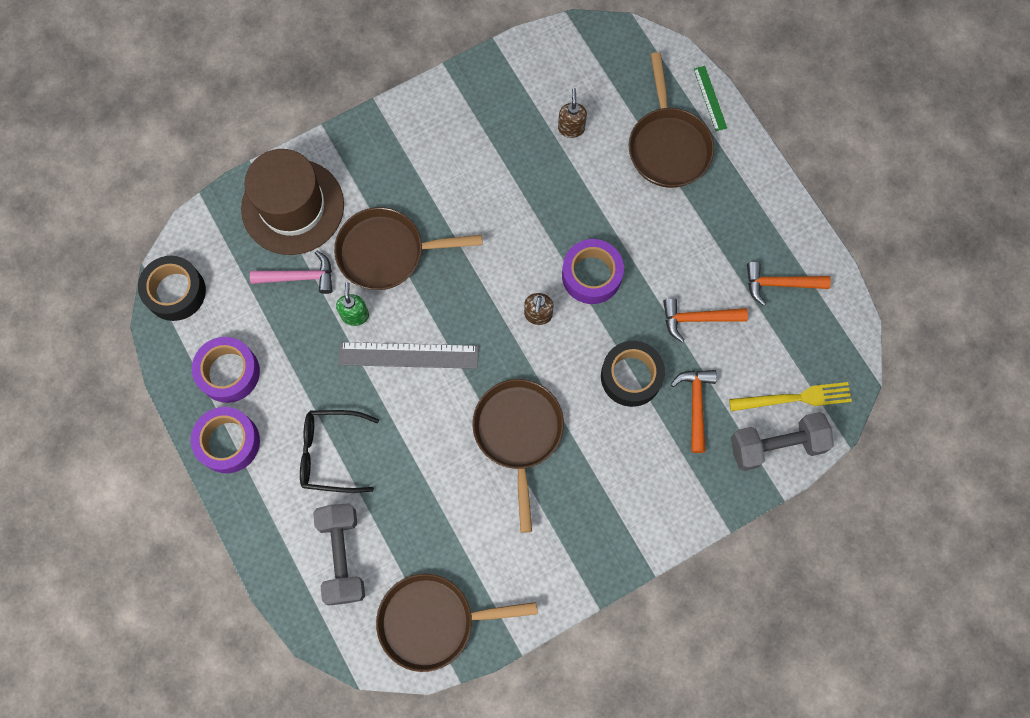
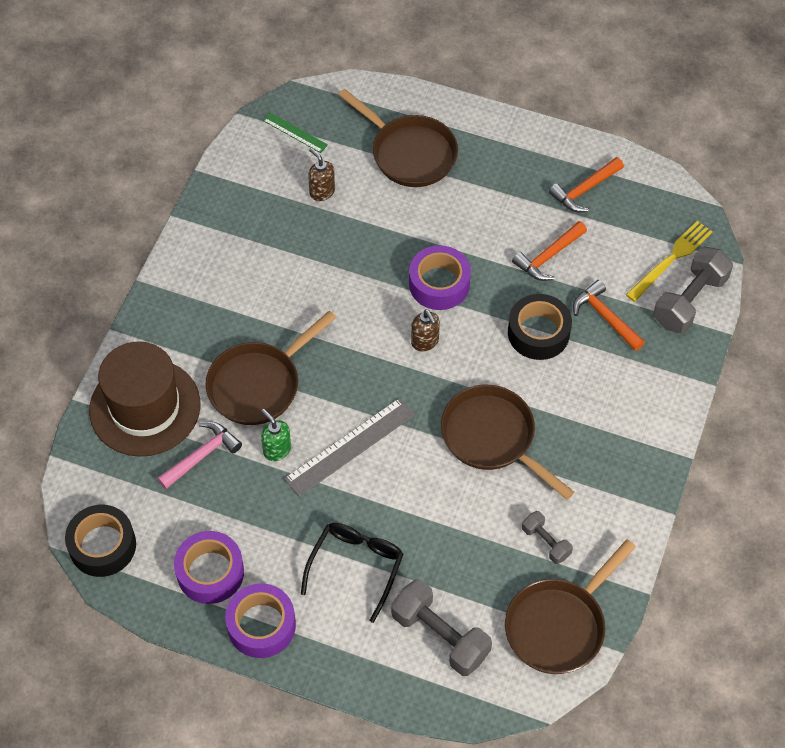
camera: 40 degrees left, 15 degrees down
(331, 453) = (356, 567): black glasses -> black glasses turned 150 degrees clockwise
(482, 549) = (546, 542): none -> grey dumbbell
(710, 98) = (409, 99): green ruler -> green ruler (295, 132)

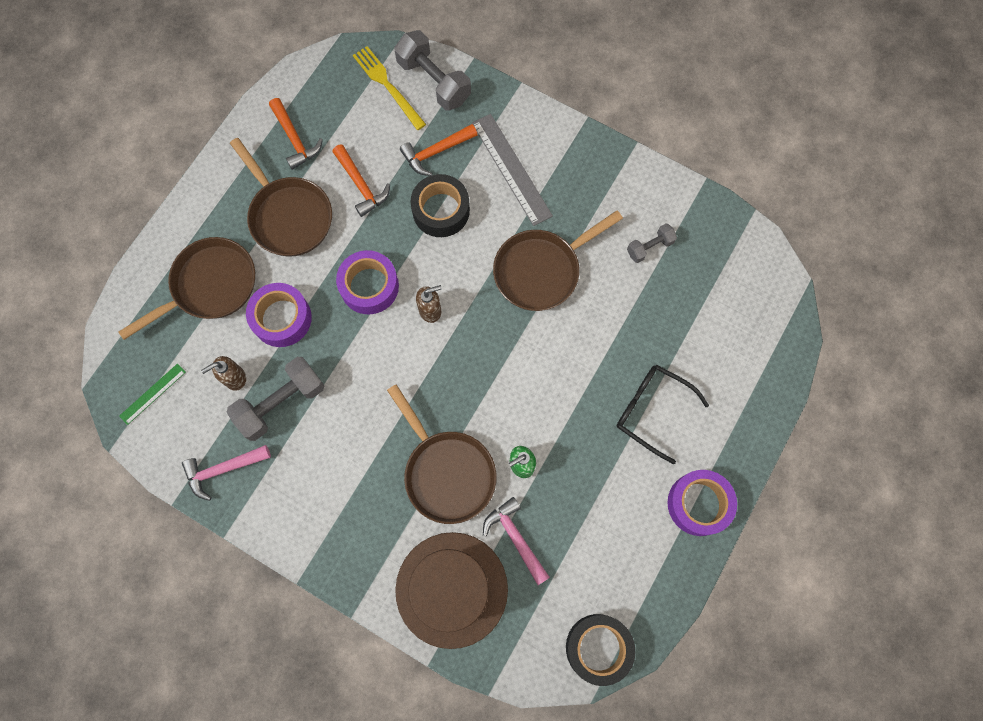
camera: 80 degrees left, 15 degrees up
(210, 572) = (640, 545): purple tape -> purple tape (282, 318)
(233, 201) = (223, 469): none -> pink hammer
(350, 447) = (529, 396): grey ruler -> grey ruler (511, 169)
(440, 635) = (725, 350): grey dumbbell -> grey dumbbell (281, 403)
(559, 625) = (726, 253): brown pan -> brown pan (288, 216)

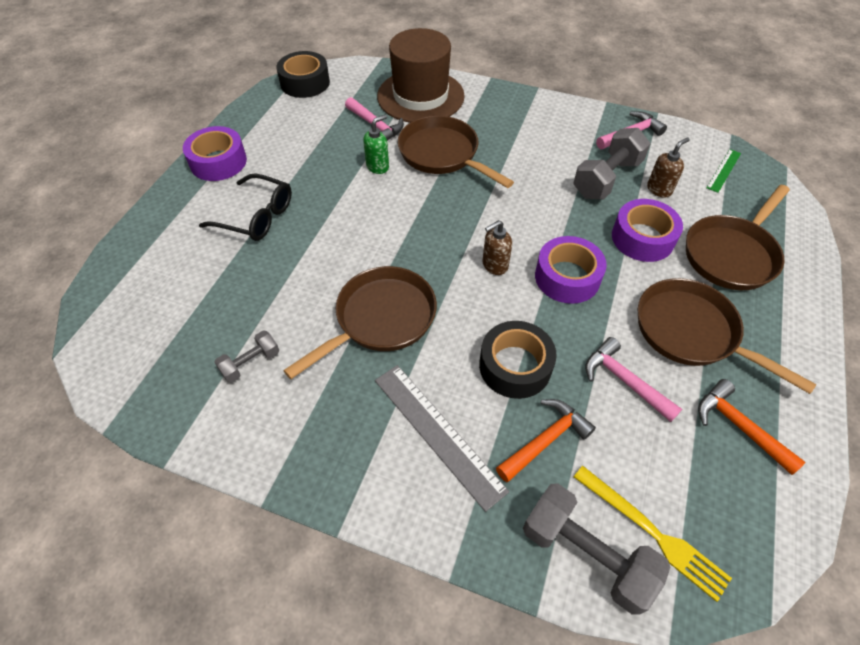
camera: 170 degrees right, 20 degrees down
(361, 185) = (624, 381): orange hammer -> pink hammer

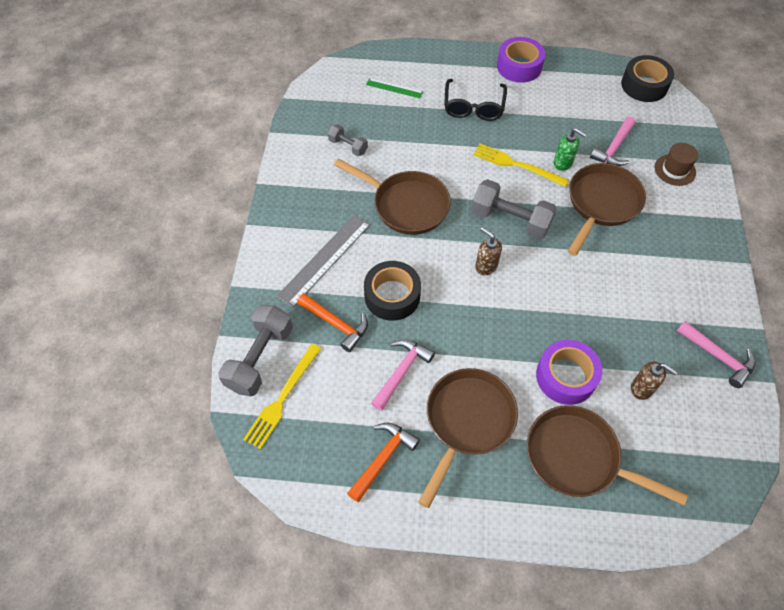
camera: 75 degrees right, 5 degrees up
(363, 203) = (516, 165): none -> yellow fork
(420, 96) = (675, 170): brown hat -> brown hat, size x0.47
(567, 277) = (493, 320): purple tape -> none
(607, 179) = (635, 340): grey dumbbell -> grey dumbbell (510, 220)
(724, 170) = (705, 452): green ruler -> green ruler (394, 88)

